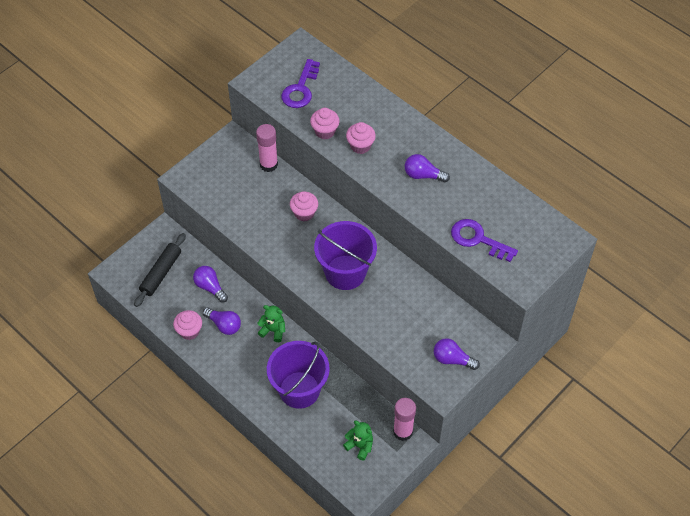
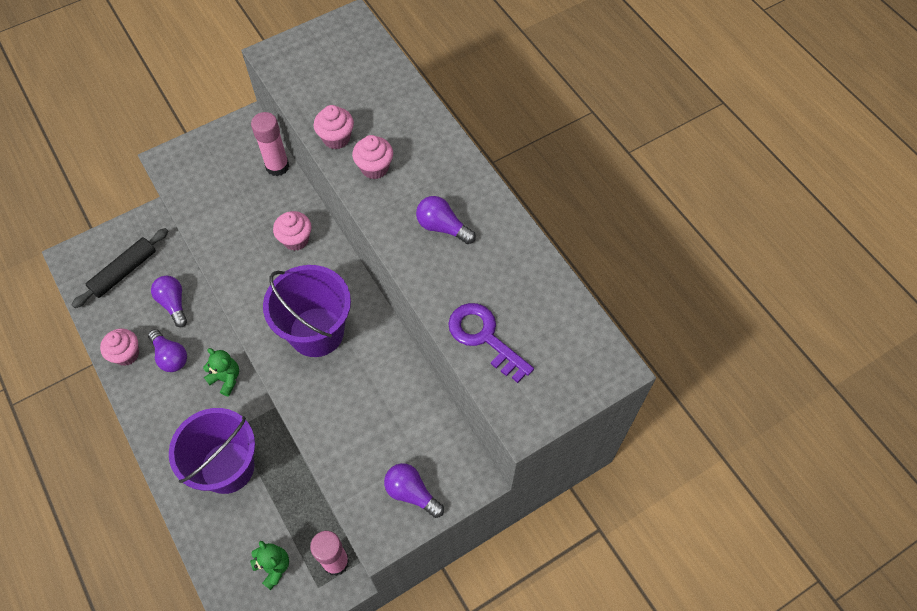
camera: 15 degrees right, 5 degrees up
(300, 89) = (328, 76): purple key -> none

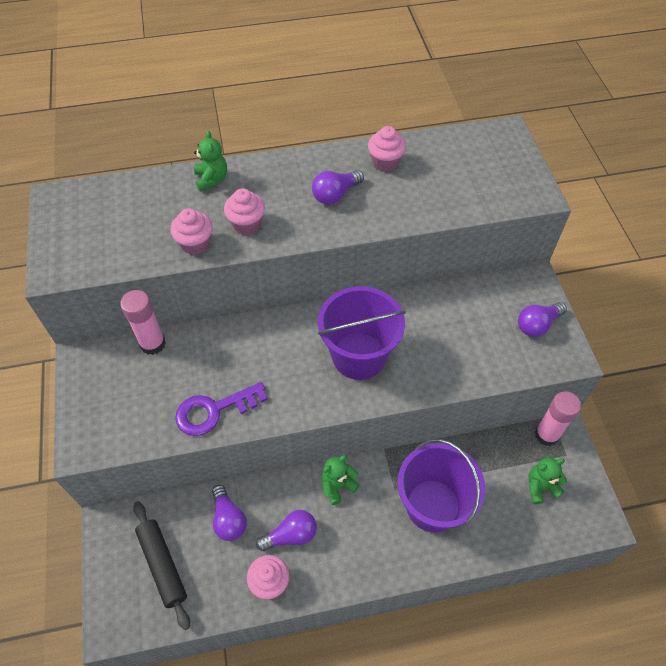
camera: 70 degrees left, 5 degrees down
(173, 303) = (228, 519): purple light bulb -> purple light bulb turned 105 degrees counterclockwise
(296, 239) = (249, 348): pink cupcake -> pink cupcake (385, 162)
(420, 120) = (211, 179): none -> green teddy bear
(484, 337) = (455, 197): purple key -> purple key (214, 410)

